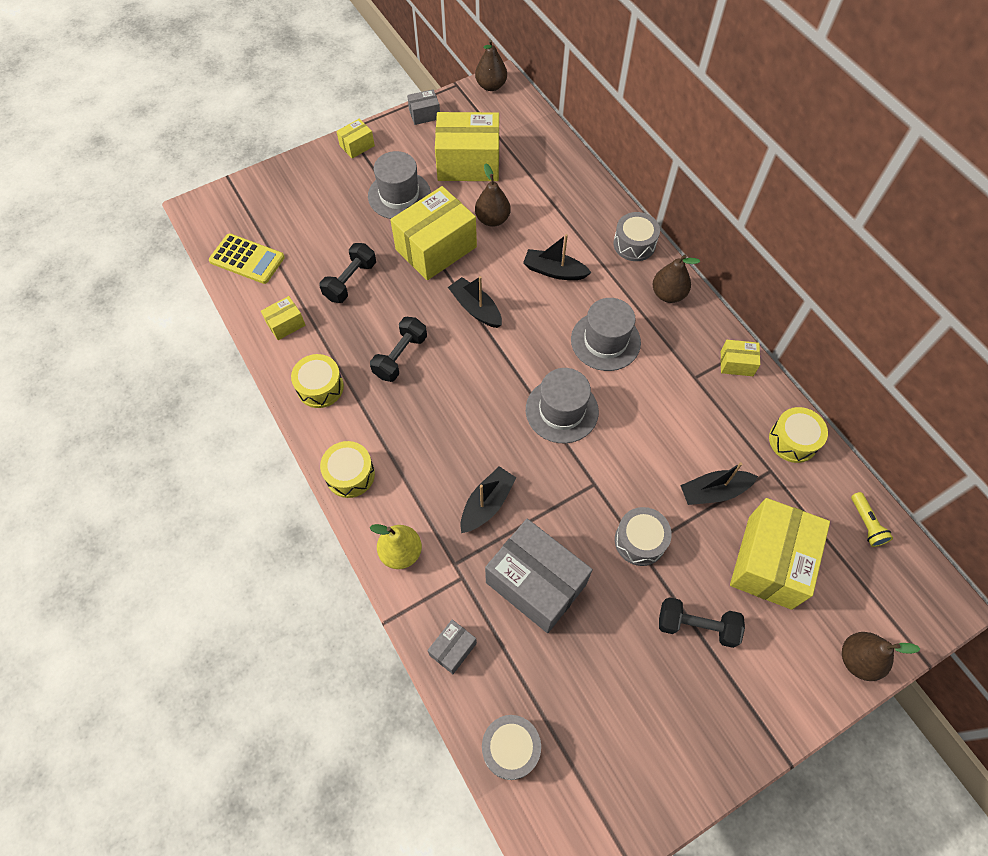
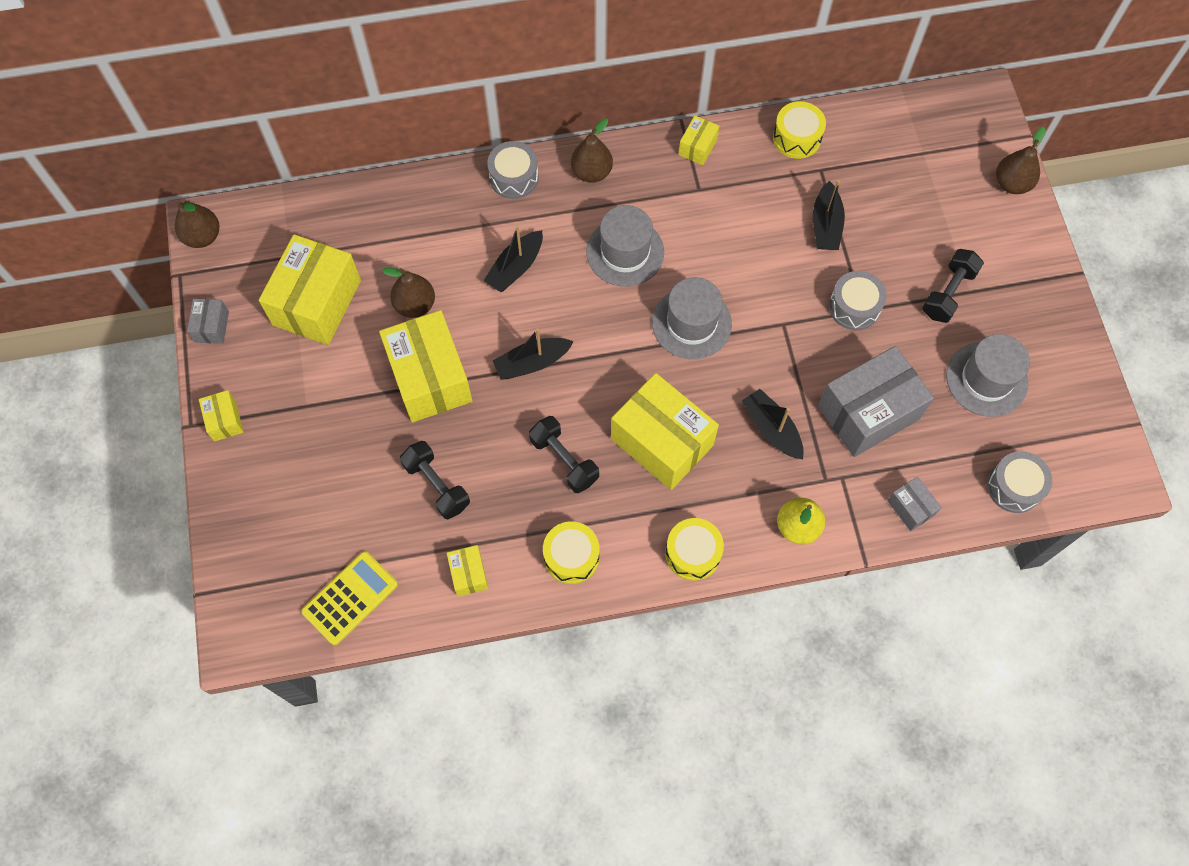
camera: 70 degrees left, 5 degrees up
(399, 195) = (330, 394): grey hat -> grey hat (986, 379)
(769, 562) = (907, 210): yellow box -> yellow box (661, 442)
(866, 524) = (896, 120): yellow flashlight -> none

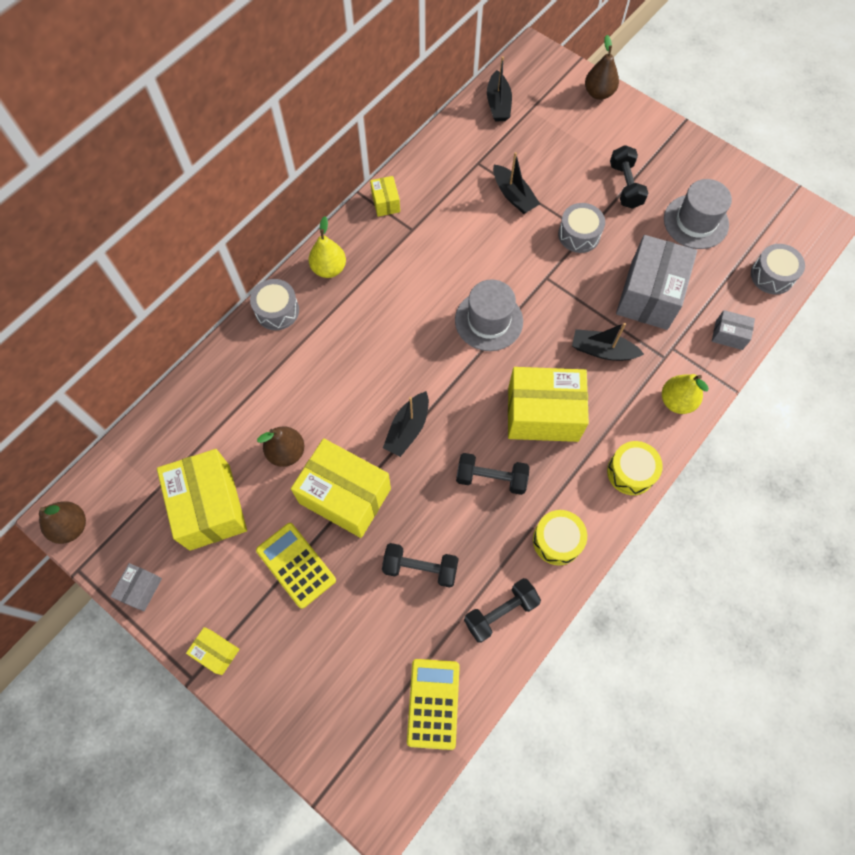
camera: 40 degrees left, 0 degrees up
(212, 327) = (141, 589): grey box -> grey box turned 60 degrees clockwise
(342, 402) = (296, 565): none -> yellow calculator
(469, 574) = (500, 612): yellow box -> black dumbbell
(515, 268) = (335, 372): black boat -> black boat (498, 104)
(591, 172) = (329, 269): brown pear -> yellow pear
(625, 252) = (401, 306): grey hat -> none
(797, 138) = (444, 153): yellow drum -> none

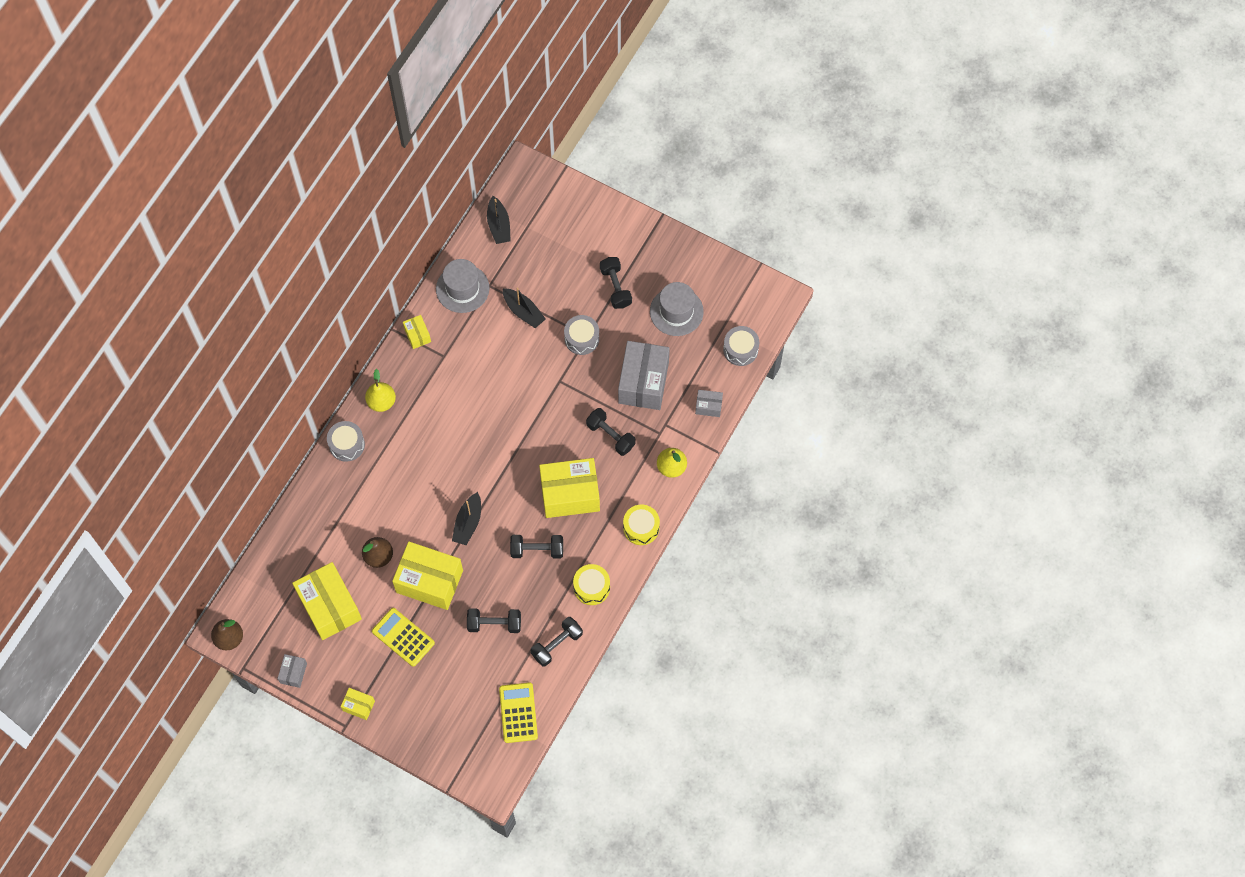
camera: 10 degrees left, 0 degrees up
(488, 320) = (518, 425): grey hat -> grey hat (462, 288)
(598, 93) = (584, 201): brown pear -> none
(602, 351) = (610, 435): black boat -> black dumbbell

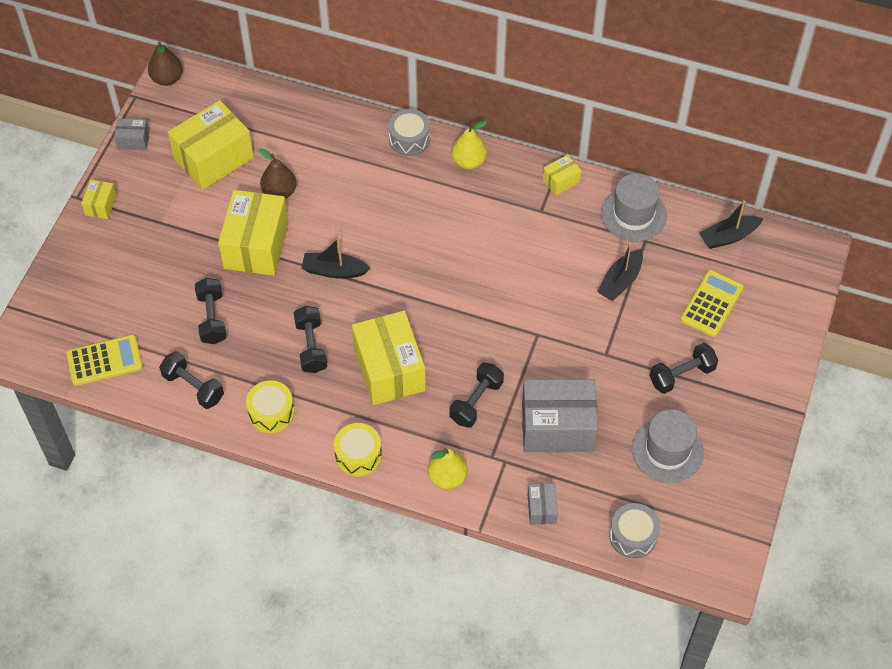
camera: 80 degrees right, 10 degrees down
(403, 637) = (185, 232): yellow calculator -> yellow calculator (711, 304)
(582, 338) = (600, 349): grey drum -> none

